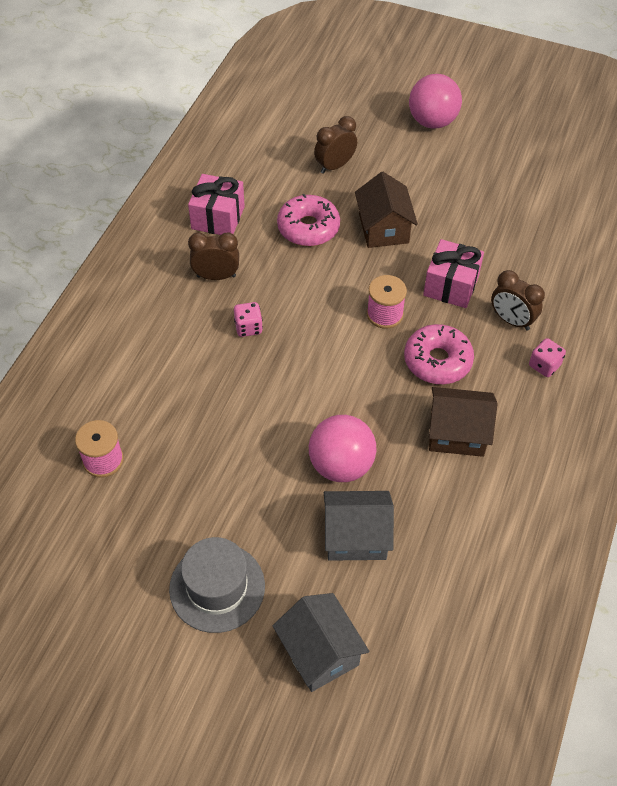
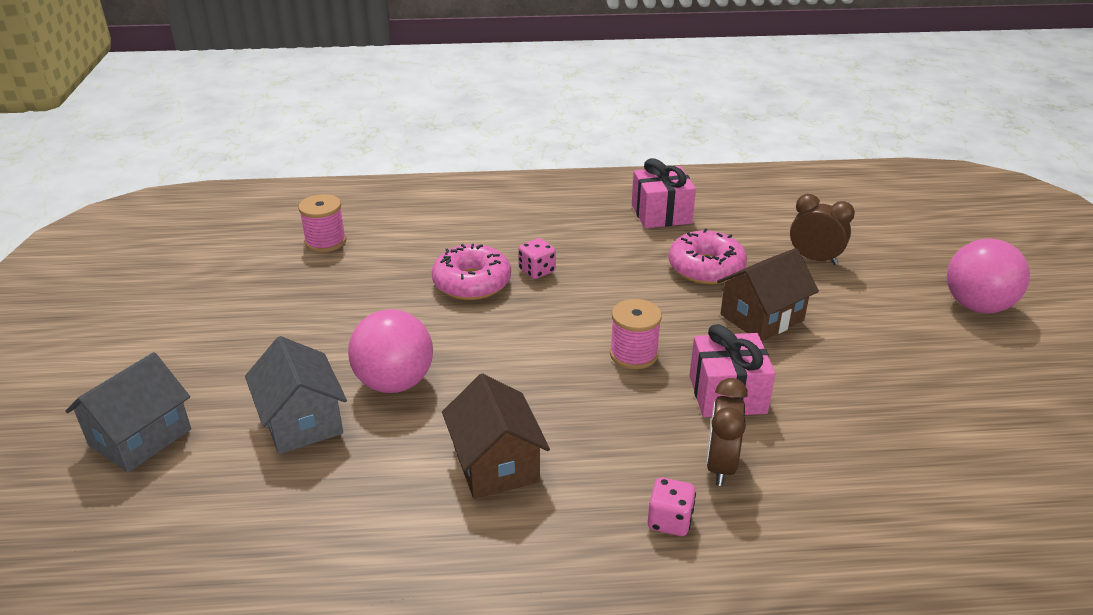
camera: 65 degrees right, 20 degrees down
(216, 276) = (586, 235): brown clock -> none
(217, 587) = (205, 345): grey hat -> none
(437, 361) = (597, 416): pink donut -> pink donut (472, 283)

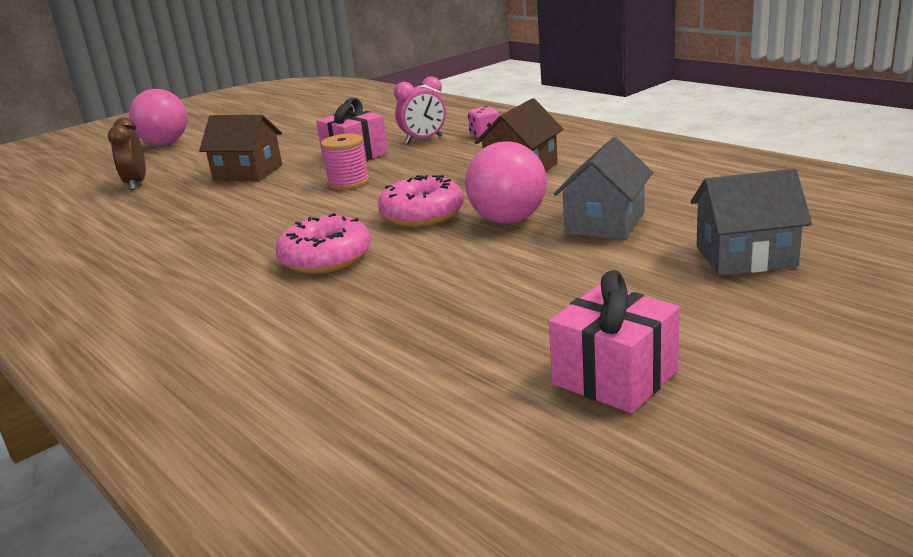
camera: 125 degrees left, 10 degrees down
(325, 242) = (345, 366): pink spool -> none
(537, 271) = (268, 246): pink dice -> none
(661, 214) = (90, 246): pink gift -> pink gift (615, 377)
(706, 268) = (189, 203): pink donut -> pink donut (422, 214)
(720, 465) = (423, 140): brown clock -> pink clock

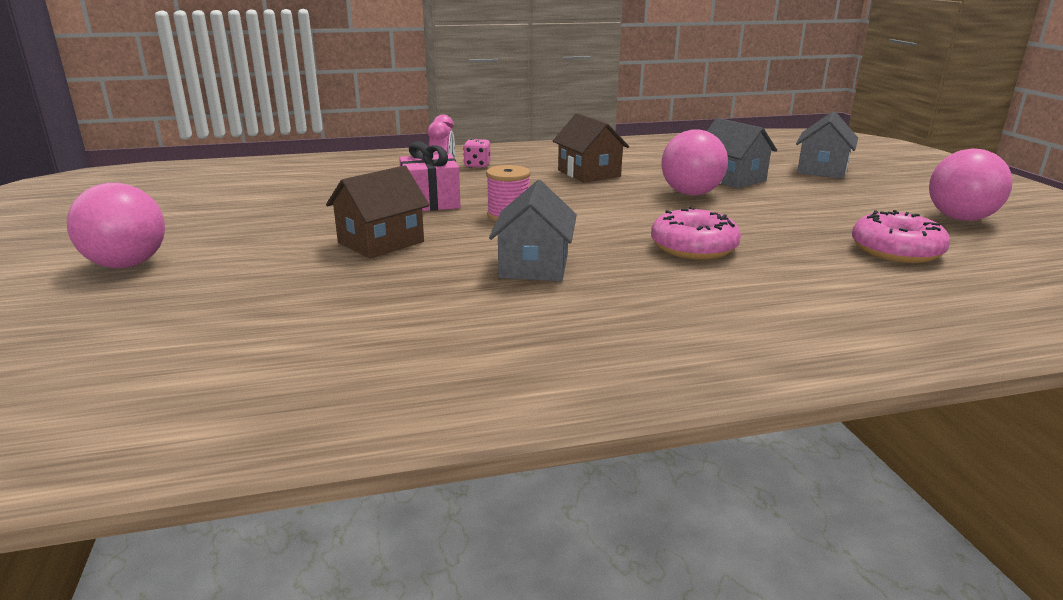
camera: 65 degrees left, 0 degrees up
(136, 184) = (282, 295): brown clock -> none
(232, 221) = (534, 266): none -> grey house
(422, 214) = (639, 209): pink donut -> pink donut (896, 251)
(615, 377) = (960, 219): pink gift -> pink ball

